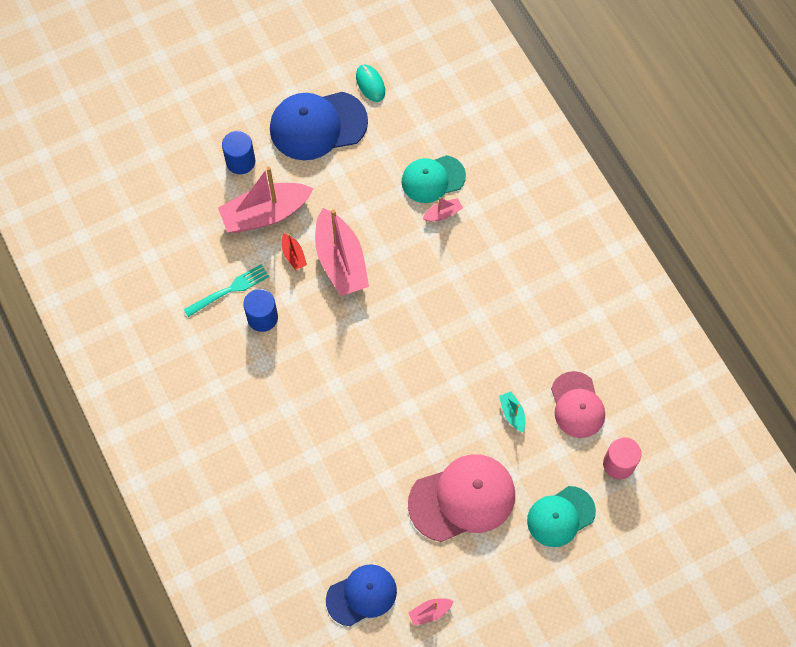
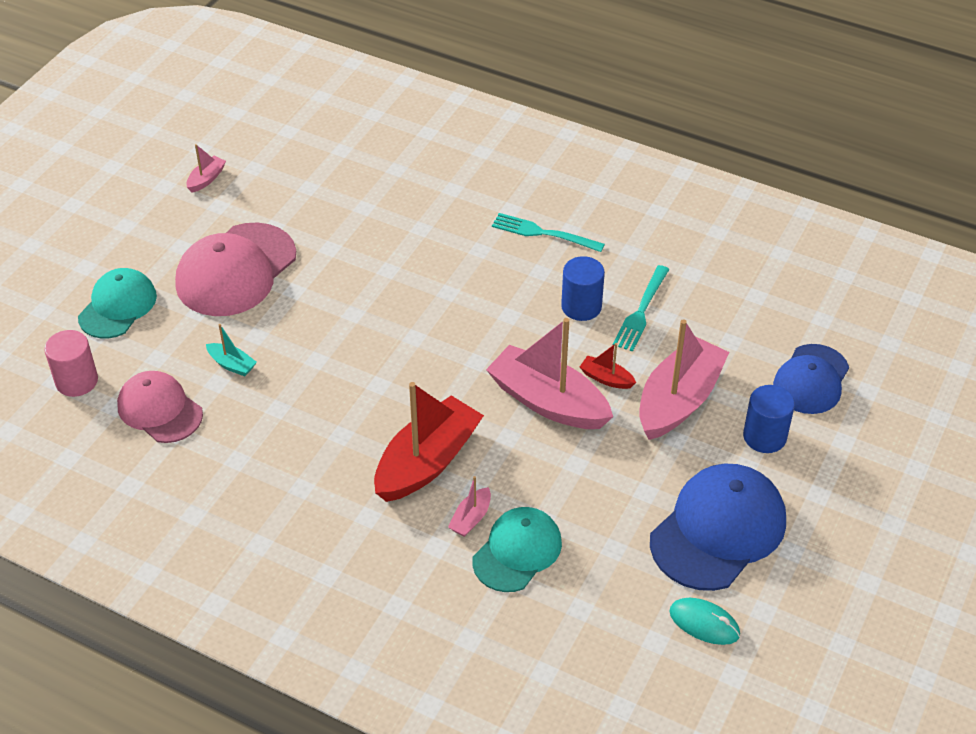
camera: 145 degrees right, 20 degrees down
(234, 395) = (543, 233): none -> turquoise fork
(362, 595) = (282, 160): blue cap -> blue cap (811, 380)
(440, 264) = (427, 462): none -> red boat

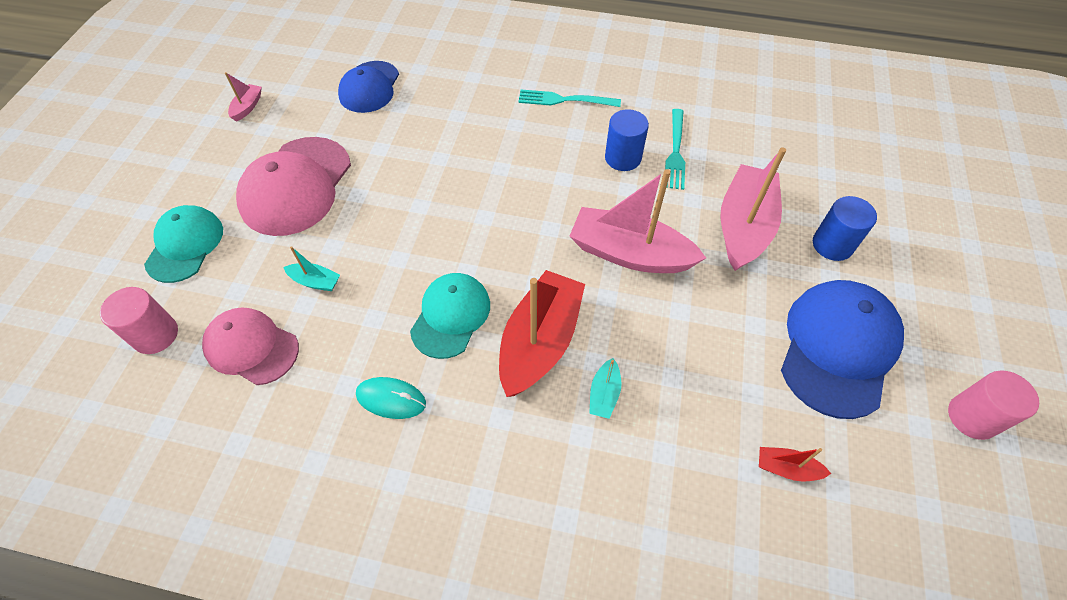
camera: 15 degrees left, 10 degrees up
(471, 518) = (604, 394): pink boat -> turquoise boat
(517, 551) = (663, 420): turquoise cap -> turquoise cap (451, 316)
(606, 378) = (672, 220): red boat -> red boat (786, 468)
(704, 623) = (874, 455): turquoise mouse -> turquoise mouse (391, 399)
(811, 380) = (844, 183): blue cap -> blue cap (369, 87)
(819, 615) = (972, 417): none -> pink cylinder

